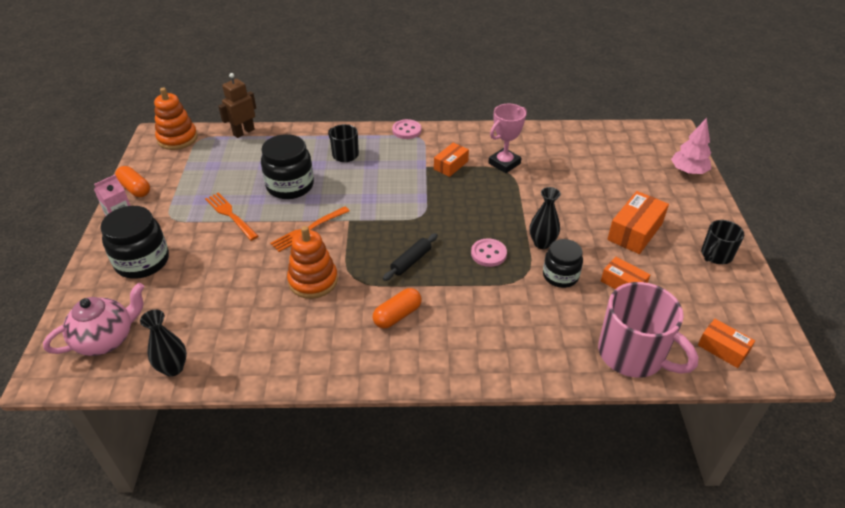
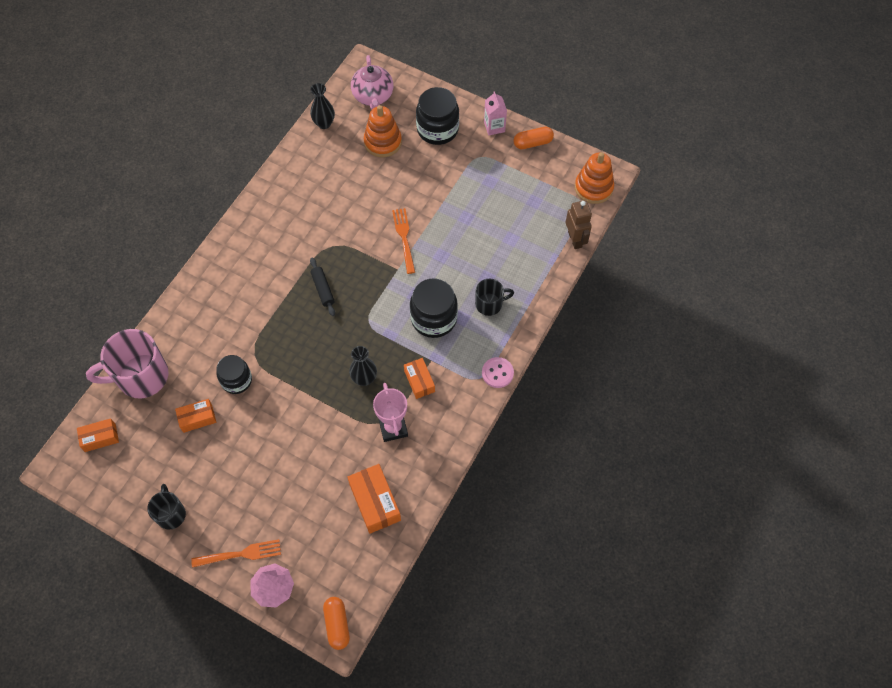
camera: 120 degrees right, 20 degrees up
(230, 215) = (457, 194): orange fork -> orange fork (240, 554)
(290, 186) = (469, 246): black jar -> black jar (433, 318)
(313, 281) = (347, 220): orange stacking toy -> orange stacking toy (383, 142)
(397, 315) = (278, 256): orange capsule -> orange capsule (337, 625)
(488, 254) = (293, 345): pink button -> none
(542, 243) = (277, 391): black vase -> black vase (364, 378)
(635, 231) = (238, 472): orange box -> orange box (375, 502)

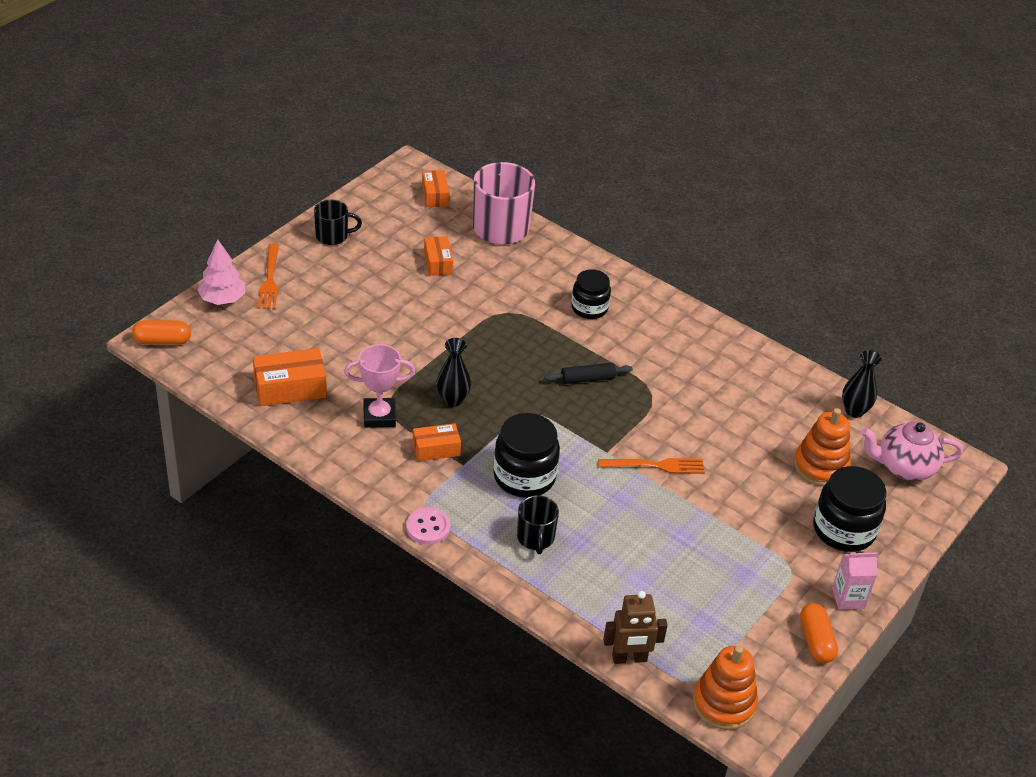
camera: 95 degrees right, 20 degrees down
(236, 380) = (477, 295): black jar -> black jar (589, 308)

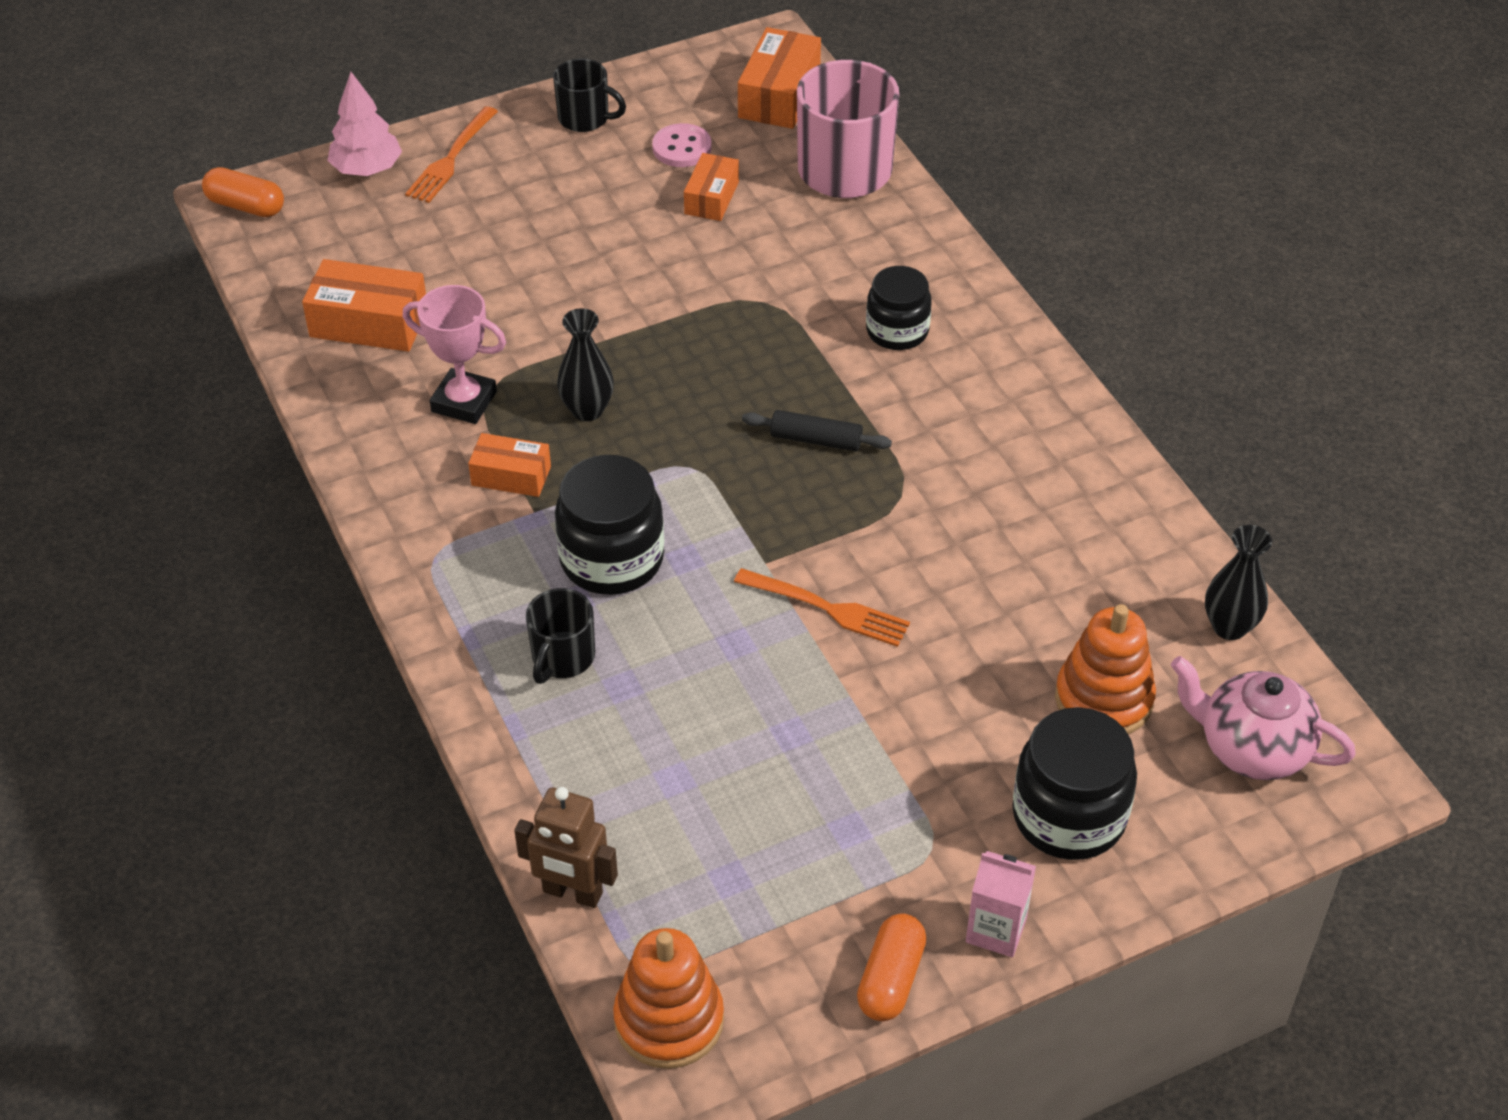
camera: 30 degrees right, 5 degrees up
(428, 527) = (417, 588): pink button -> pink button (682, 148)
(435, 195) = (779, 95): orange box -> orange box, size x1.58

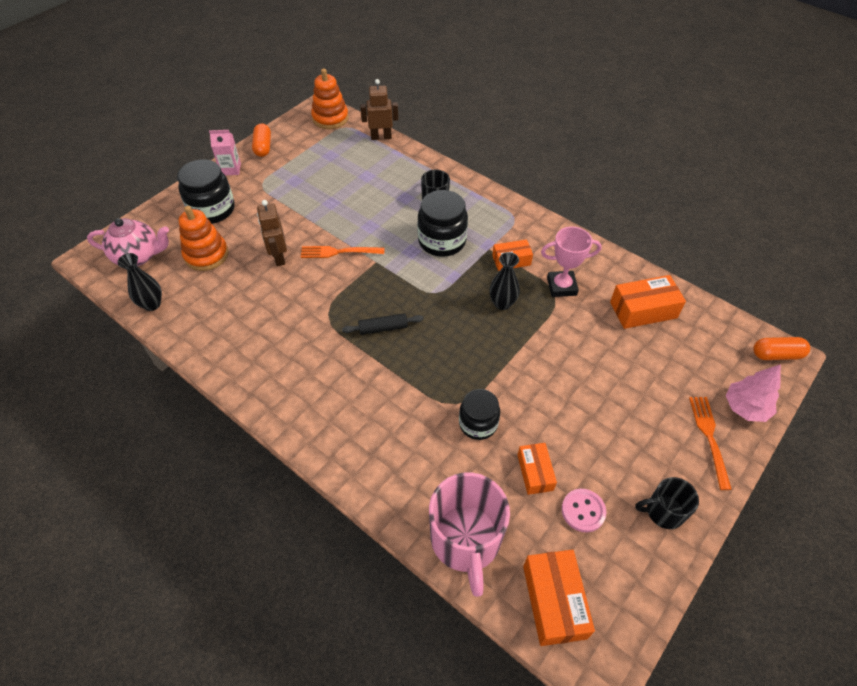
camera: 155 degrees right, 5 degrees up
(897, 331) = (371, 412): black jar -> black jar (478, 423)
(953, 640) = (279, 257): none -> brown robot

